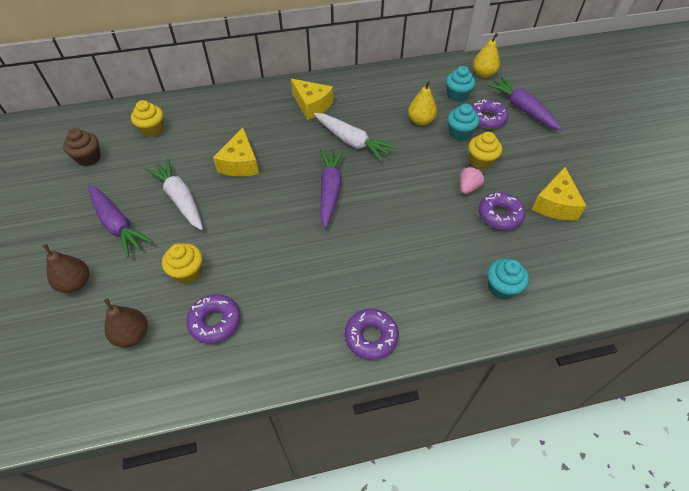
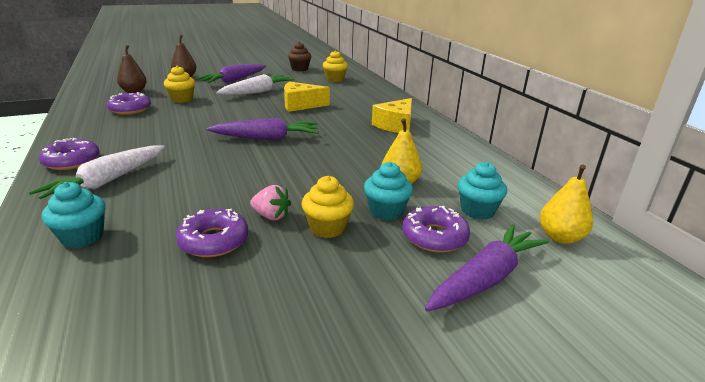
camera: 80 degrees right, 25 degrees down
(352, 141) = (344, 145): white carrot -> white carrot (107, 182)
(555, 204) = (229, 302): yellow cheese -> none

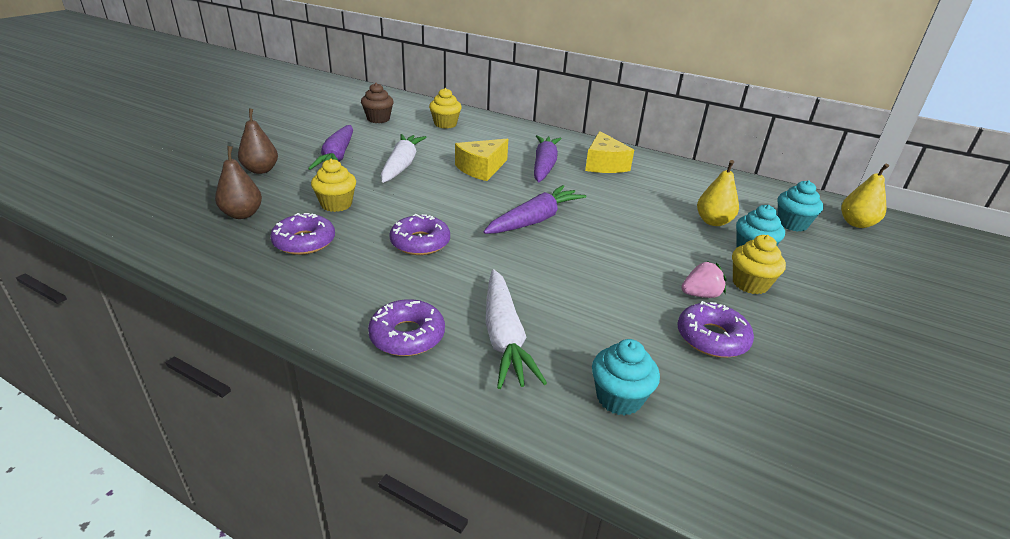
camera: 40 degrees left, 5 degrees up
(434, 237) = (810, 257): purple donut -> purple donut (420, 242)
(485, 278) = (880, 272): purple carrot -> purple carrot (544, 166)

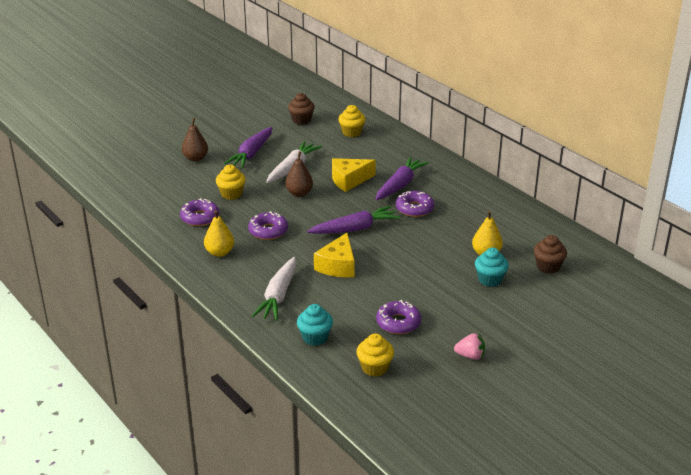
camera: 25 degrees right, 0 degrees up
(242, 214) = (172, 192): brown pear -> brown pear (299, 193)
(407, 336) = (227, 284): purple donut -> purple donut (414, 208)
(604, 164) = (450, 191): yellow cheese -> yellow cheese (338, 266)
(700, 295) = (418, 299): pink strawberry -> pink strawberry (470, 356)
(750, 284) = (460, 299): yellow cupcake -> yellow cupcake (374, 368)
(792, 224) = (548, 267): turquoise cupcake -> brown cupcake
(856, 223) = (604, 276): yellow pear -> yellow pear (219, 252)

